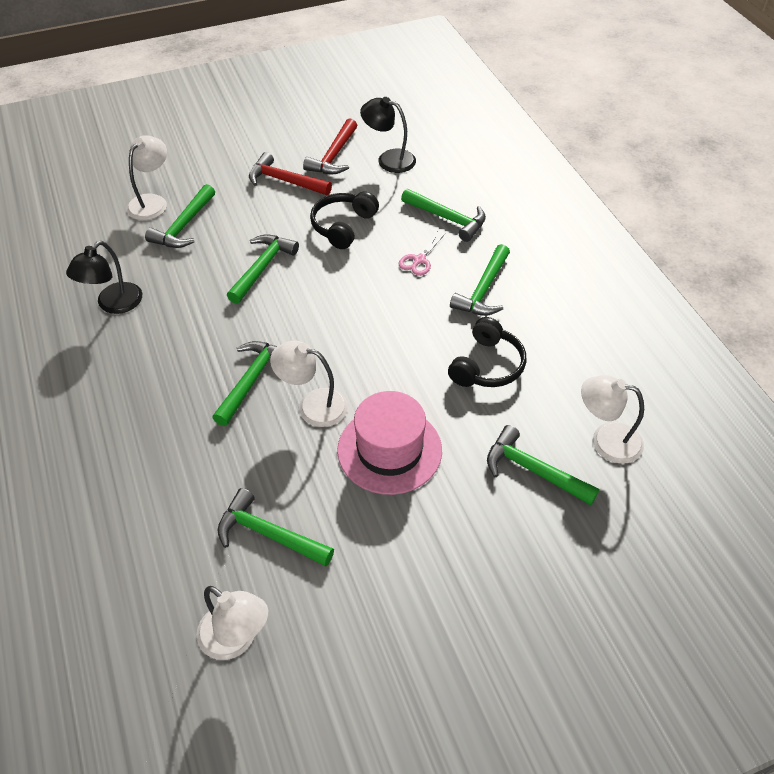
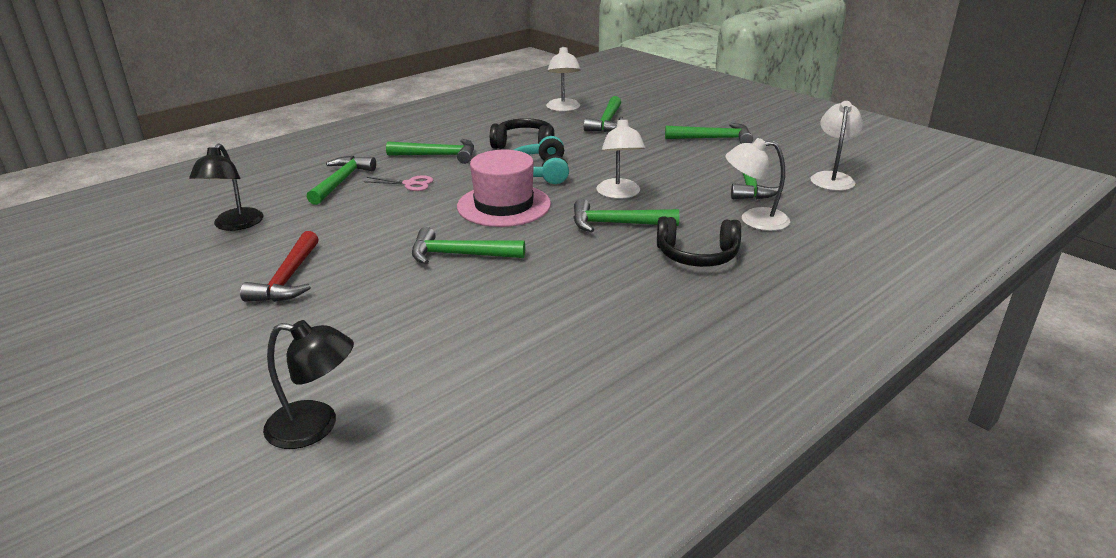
camera: 110 degrees left, 20 degrees down
(113, 304) = (577, 332): black lamp -> black lamp (315, 427)
(152, 202) = (358, 371): white lamp -> white lamp (754, 220)
(184, 226) = (405, 326): green hammer -> green hammer (713, 139)
(334, 156) = (228, 258): red hammer -> none
(343, 226) = (370, 227): black headphones -> black headphones (697, 255)
(389, 450) = (634, 161): pink hat -> pink hat (504, 205)
(401, 359) = (541, 172): none -> turquoise headphones

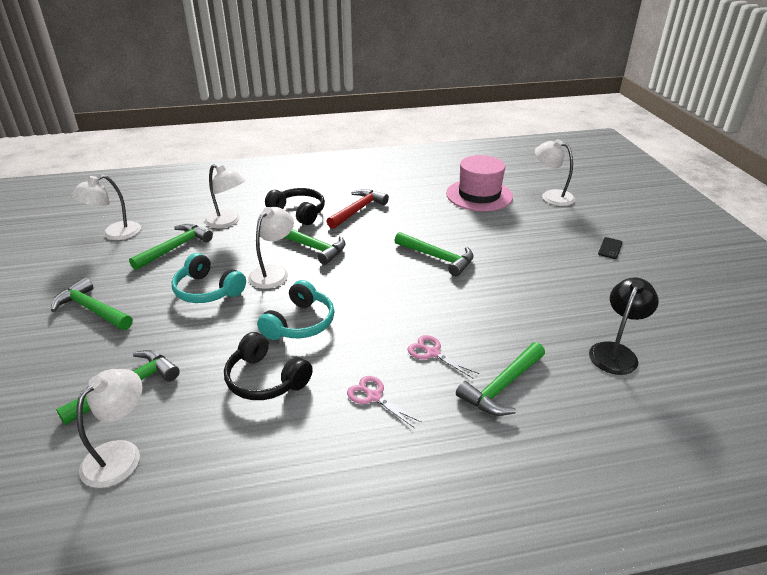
camera: 150 degrees left, 5 degrees up
(212, 339) = (610, 248): none -> black phone
(288, 279) = (564, 276): red hammer -> red hammer (358, 210)
(315, 427) = (551, 196): black lamp -> white lamp
(438, 155) = (374, 396): green hammer -> pink scissors
(504, 205) = (371, 292): pink hat -> pink hat (479, 195)
(653, 168) = (207, 290): none -> turquoise headphones

